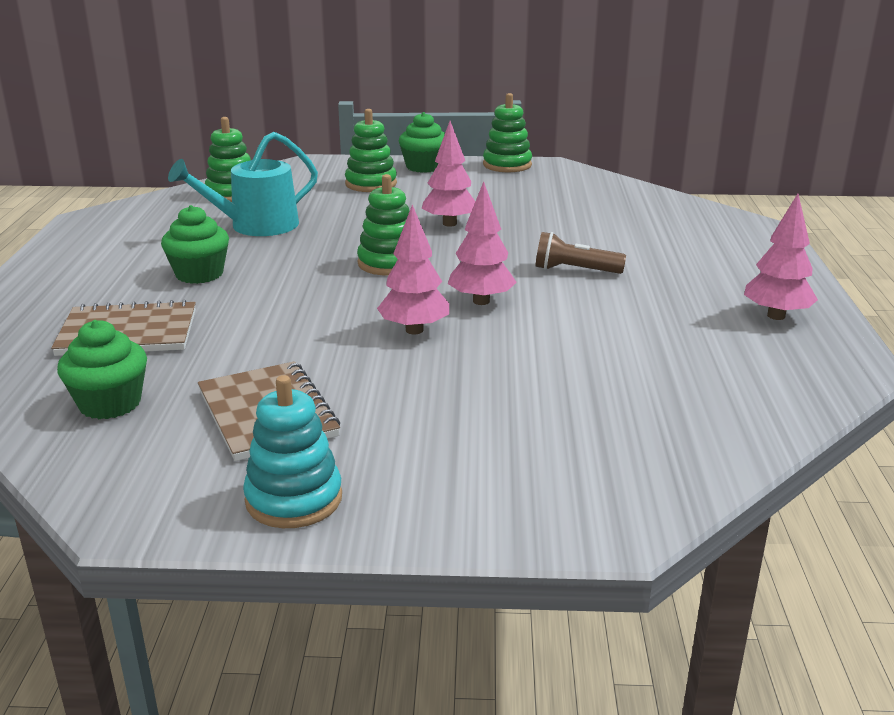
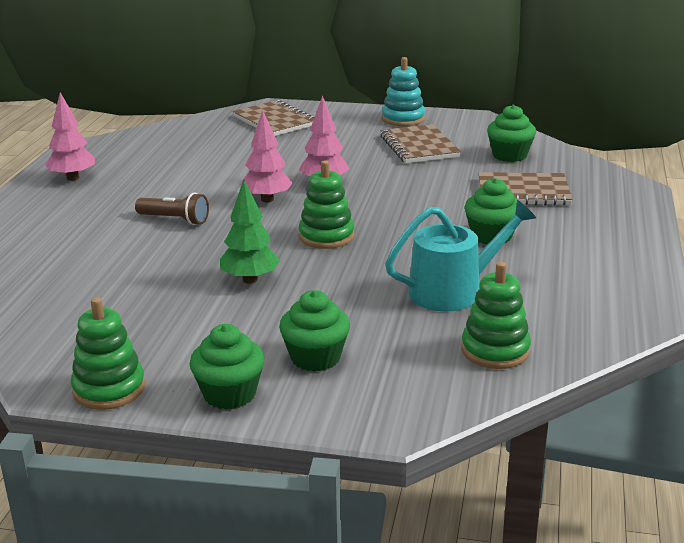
camera: 170 degrees left, 0 degrees up
(371, 184) = (315, 358): green stacking toy -> green cupcake
(449, 224) = (250, 279): pink tree -> green tree
(569, 470) = (275, 121): none -> brown notebook

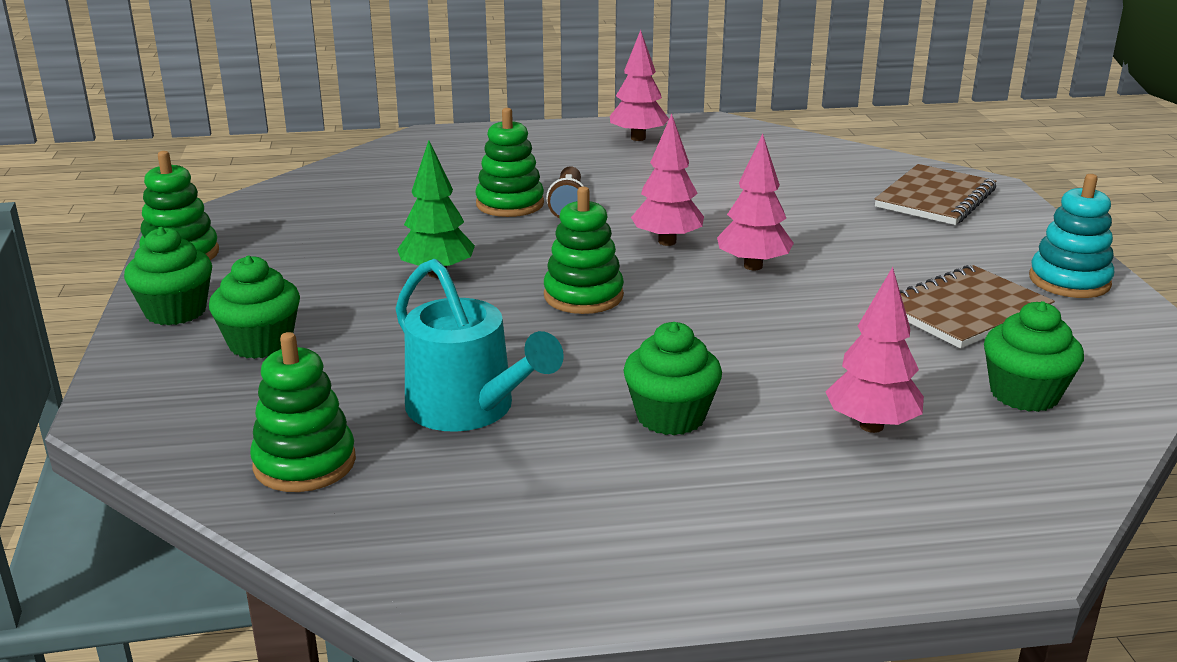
camera: 70 degrees right, 0 degrees up
(149, 239) = (510, 204): none -> green stacking toy
(523, 192) = (871, 426): brown notebook -> pink tree

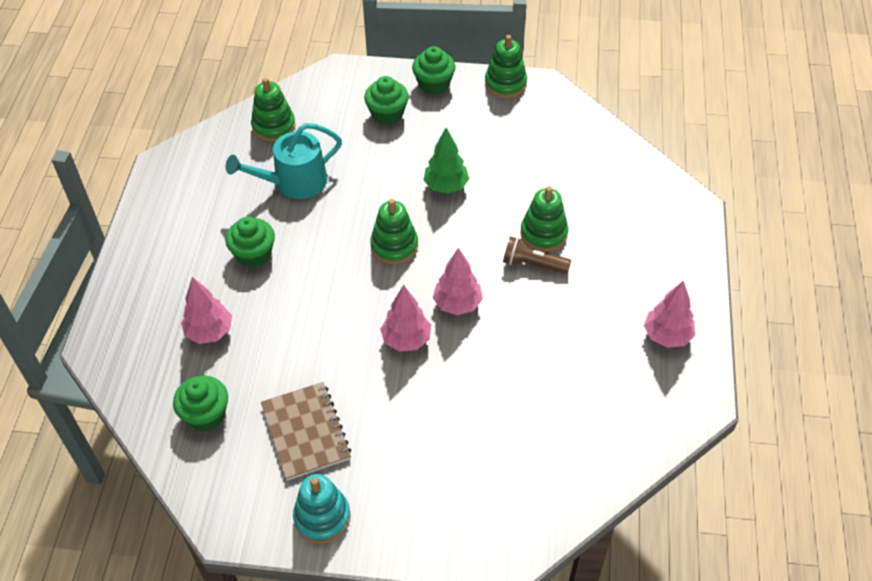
camera: 105 degrees right, 25 degrees up
(935, 198) = (488, 501): brown notebook -> none

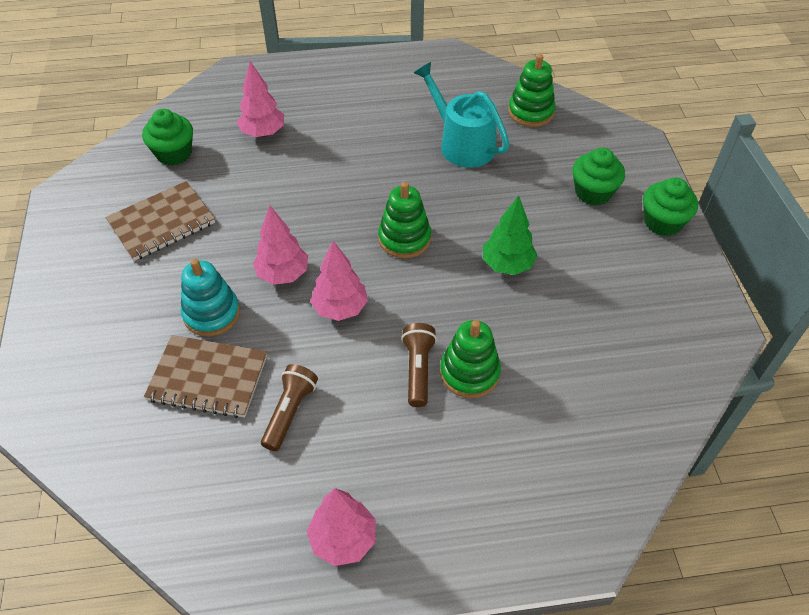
camera: 75 degrees right, 0 degrees up
(254, 254) = (360, 138): green cupcake -> none
(322, 517) = (71, 255): turquoise stacking toy -> turquoise stacking toy (211, 313)
(505, 84) = (703, 290): green stacking toy -> none
(505, 408) = (208, 378): none -> brown notebook
(552, 354) = (289, 412): none -> brown flashlight

